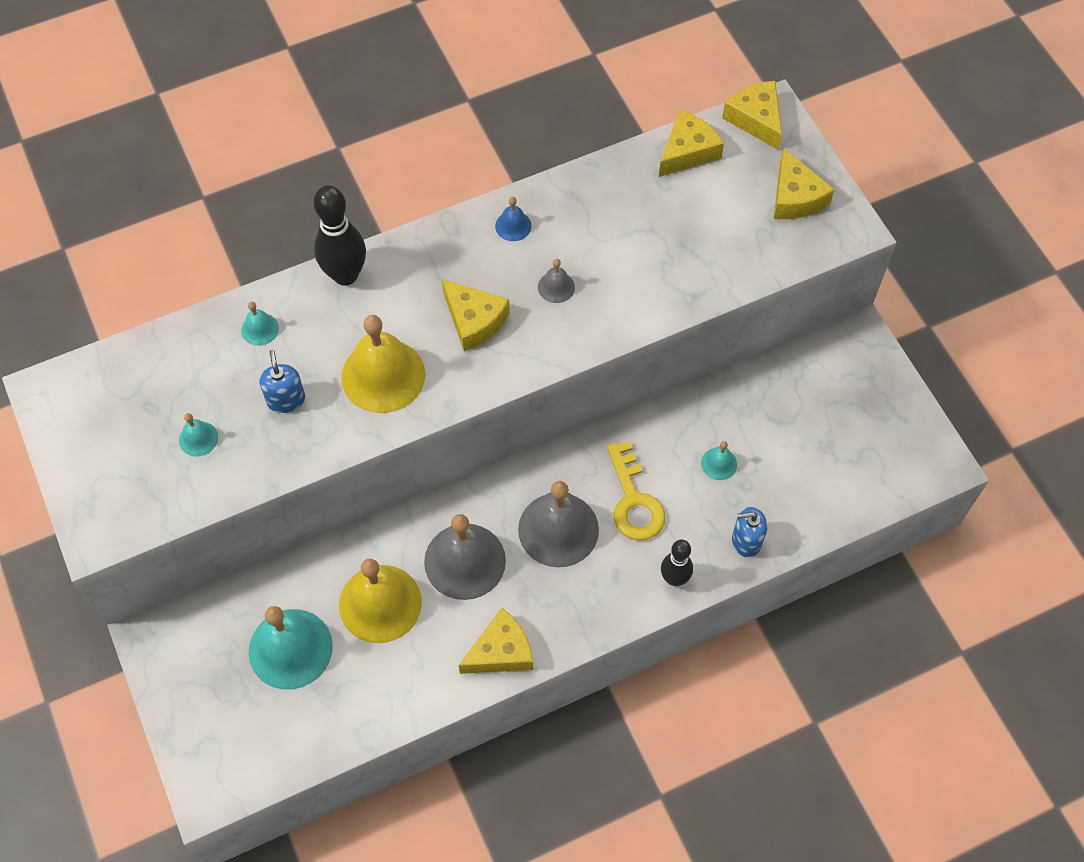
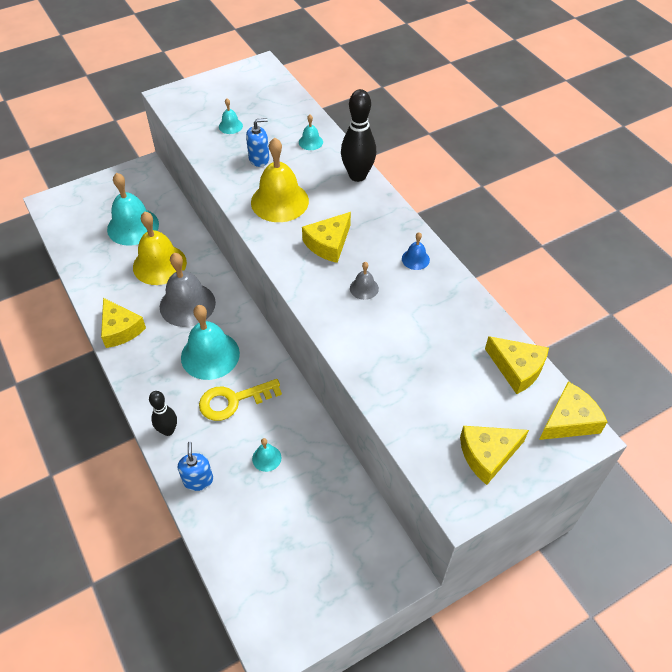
camera: 85 degrees right, 10 degrees down
(558, 529) = (210, 355): grey bell -> turquoise bell

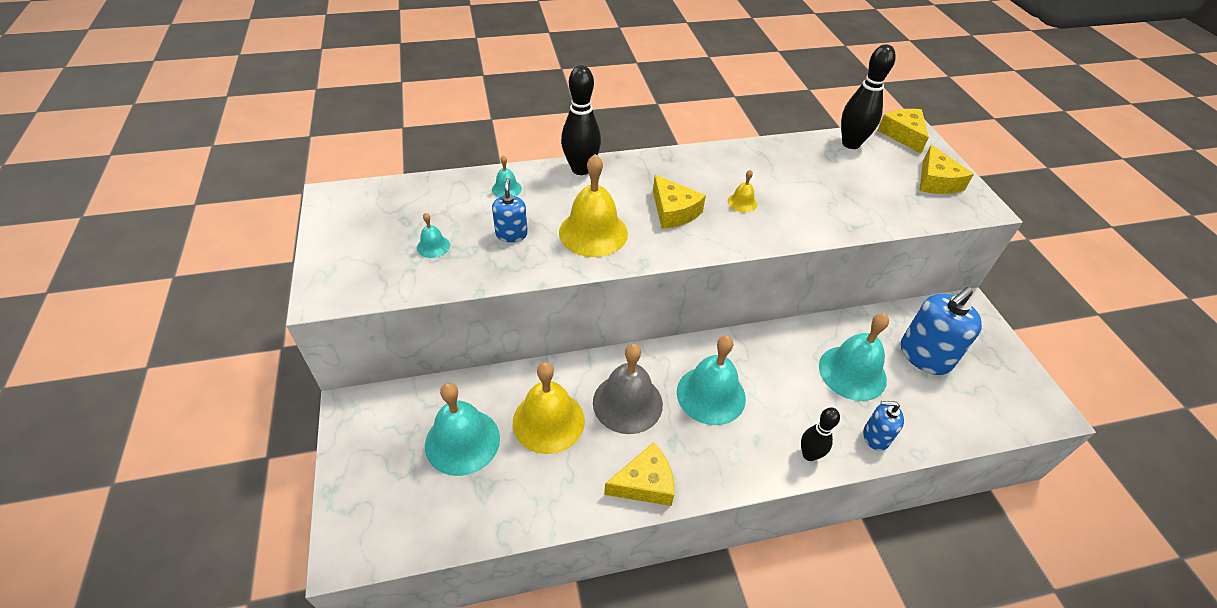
camera: 75 degrees left, 5 degrees down
(233, 400) = (778, 386): yellow key -> none
(266, 458) = (852, 372): turquoise bell -> turquoise bell, size x2.20
(309, 523) = (925, 356): none -> blue soap dispenser
(364, 288) = (742, 202): grey bell -> yellow bell
(415, 259) = (713, 163): blue bell -> none
(517, 368) = (851, 144): yellow cheese -> black bowling pin

